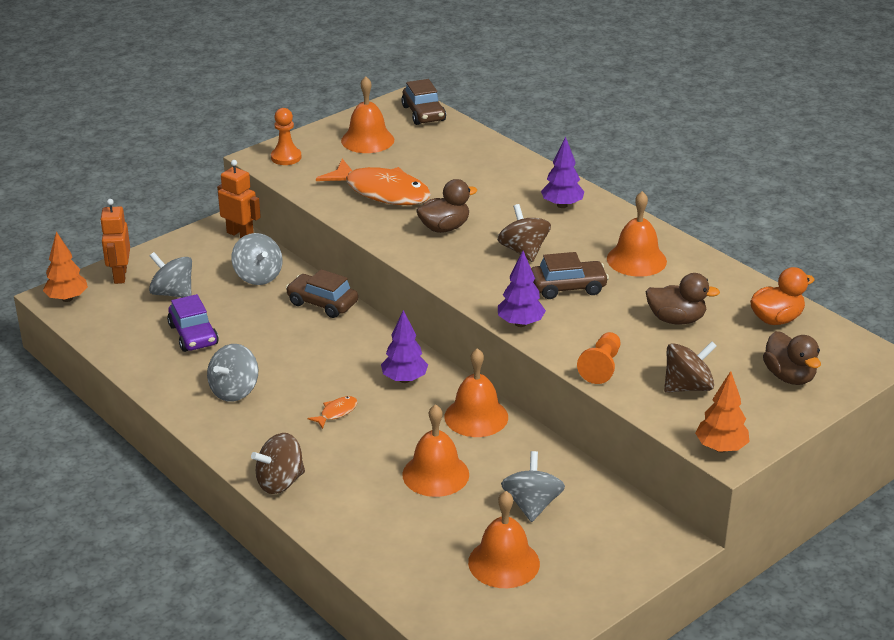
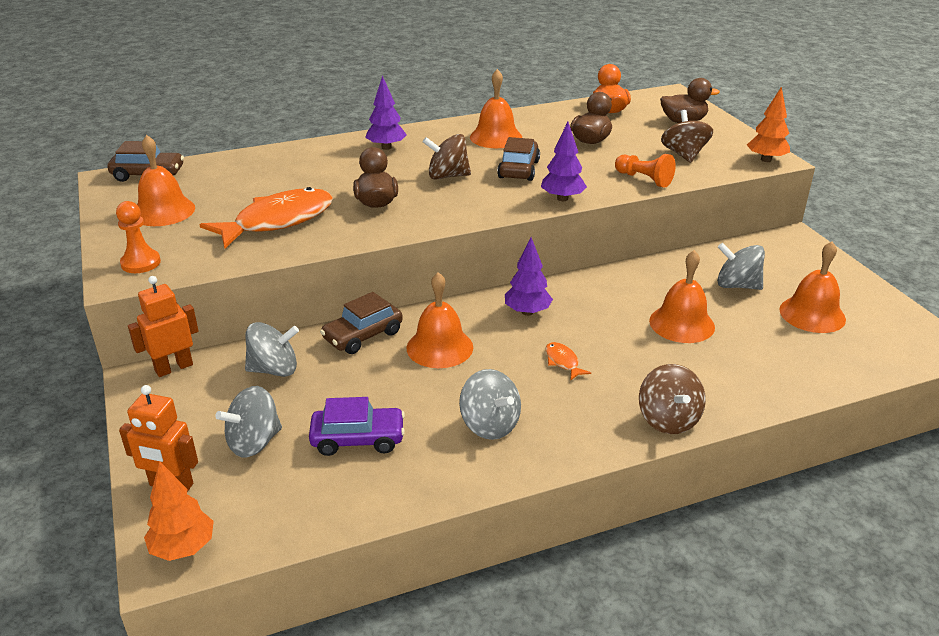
camera: 70 degrees left, 0 degrees up
(476, 417) = (603, 286): orange bell -> orange bell (439, 347)

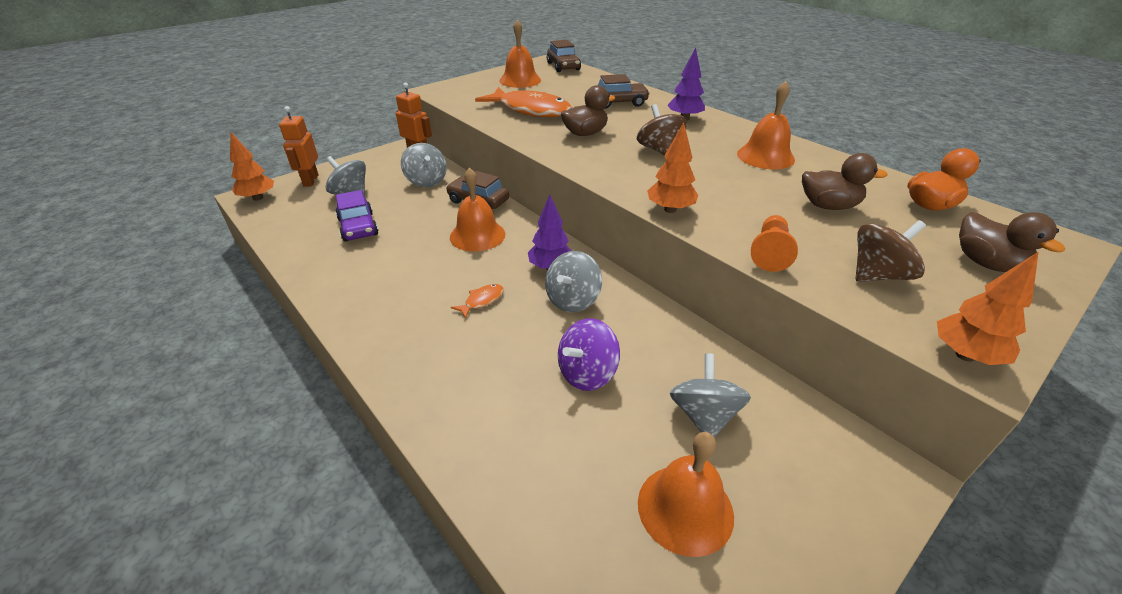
camera: 70 degrees right, 5 degrees up
(141, 263) = (454, 90): orange pawn -> none
(490, 425) = (383, 278): grey spinning top -> grey spinning top (572, 300)
(518, 169) = (709, 178): brown car -> brown car (618, 103)
(562, 198) = (670, 209): purple tree -> orange tree
(668, 419) = (410, 384): brown spinning top -> none
(681, 323) = (587, 373): orange bell -> purple spinning top

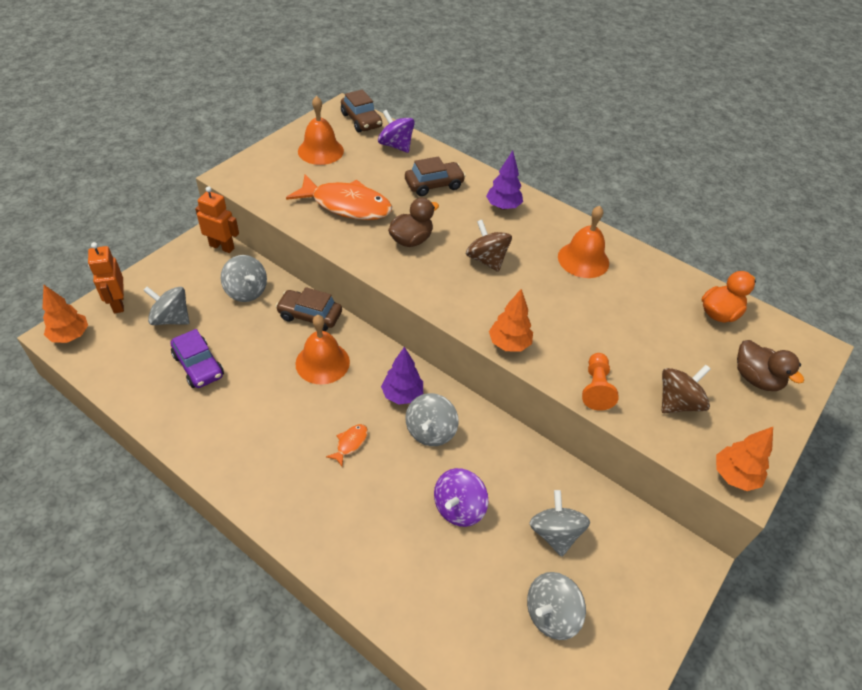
camera: 15 degrees left, 10 degrees up
(590, 80) = (396, 145): none -> purple spinning top
(685, 508) = (551, 614): orange bell -> grey spinning top
(828, 206) = (639, 323): brown duck -> none

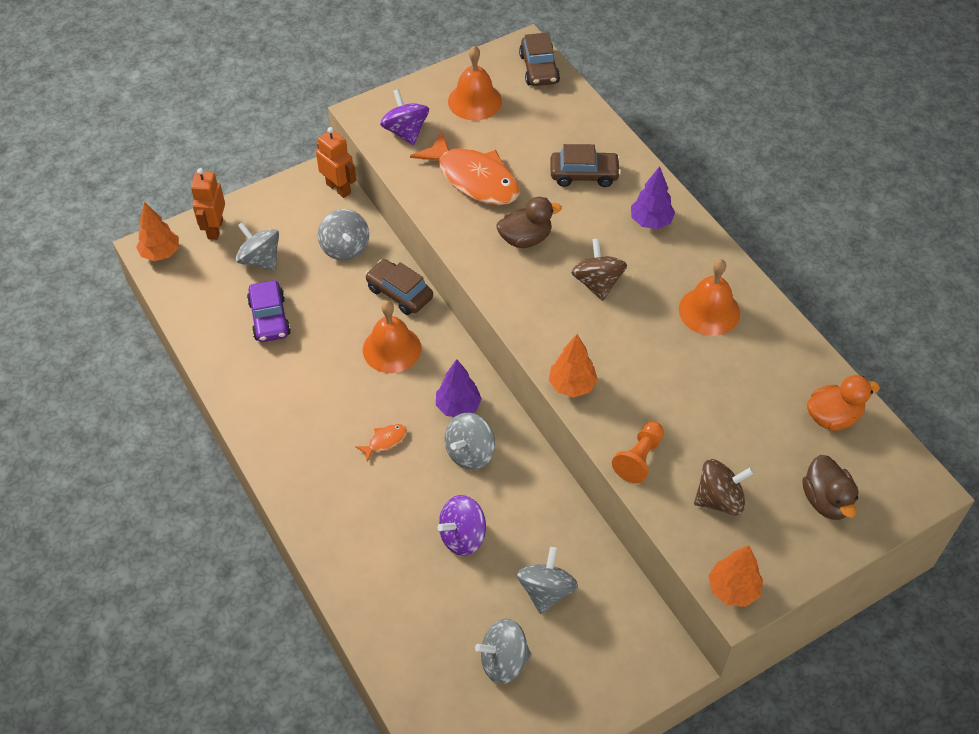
camera: 25 degrees right, 5 degrees up
(396, 145) = (564, 112): purple spinning top -> purple spinning top (405, 131)

